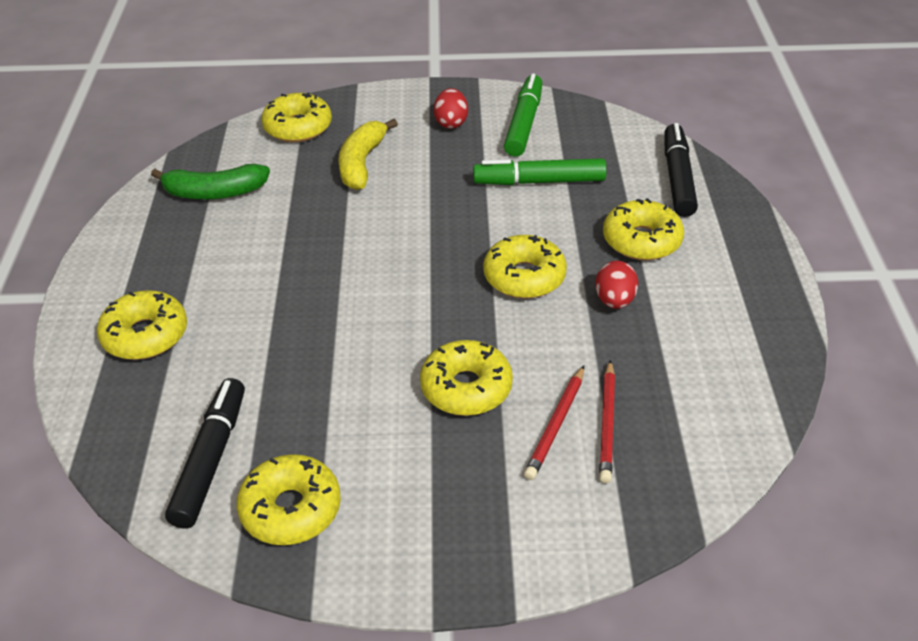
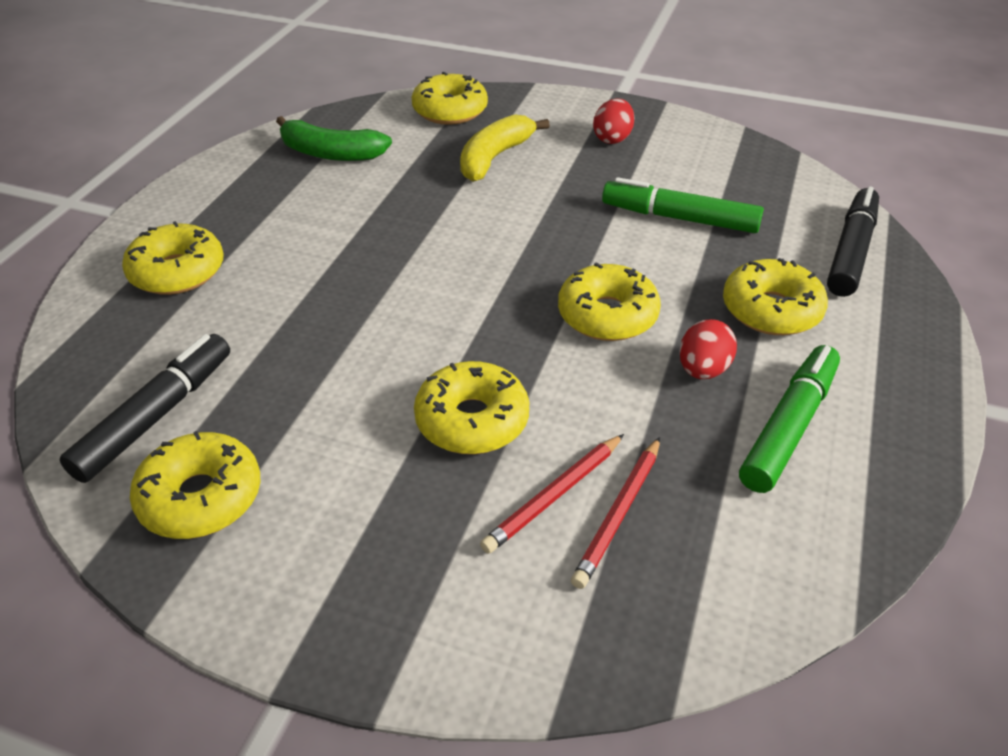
camera: 20 degrees right, 0 degrees up
(524, 123) = (694, 155): green marker -> green marker (788, 427)

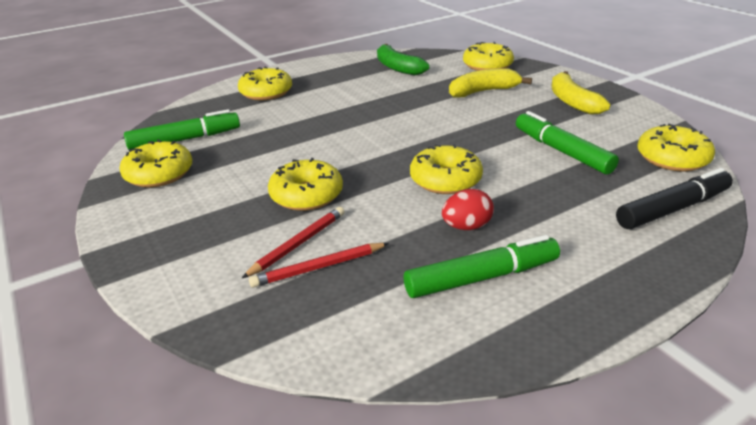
camera: 40 degrees right, 10 degrees down
(156, 416) = (185, 139): black marker -> green marker
(554, 496) = (298, 244): red pencil -> red pencil turned 135 degrees clockwise
(612, 138) = (572, 102): red egg -> yellow banana
(771, 310) = (559, 216): yellow donut -> yellow donut (672, 158)

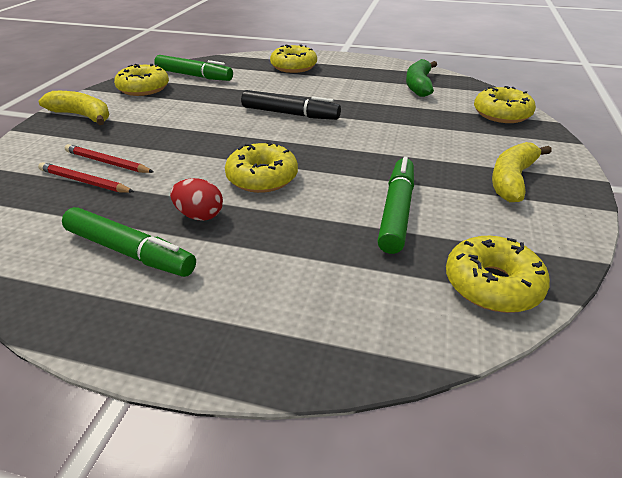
camera: 45 degrees right, 5 degrees up
(298, 244) = (107, 162): red pencil -> red pencil turned 150 degrees counterclockwise
(306, 195) = (172, 138): yellow donut -> none
(483, 91) = (445, 132): yellow banana -> yellow banana (82, 116)
(672, 209) = (374, 321): black marker -> black marker (290, 114)

